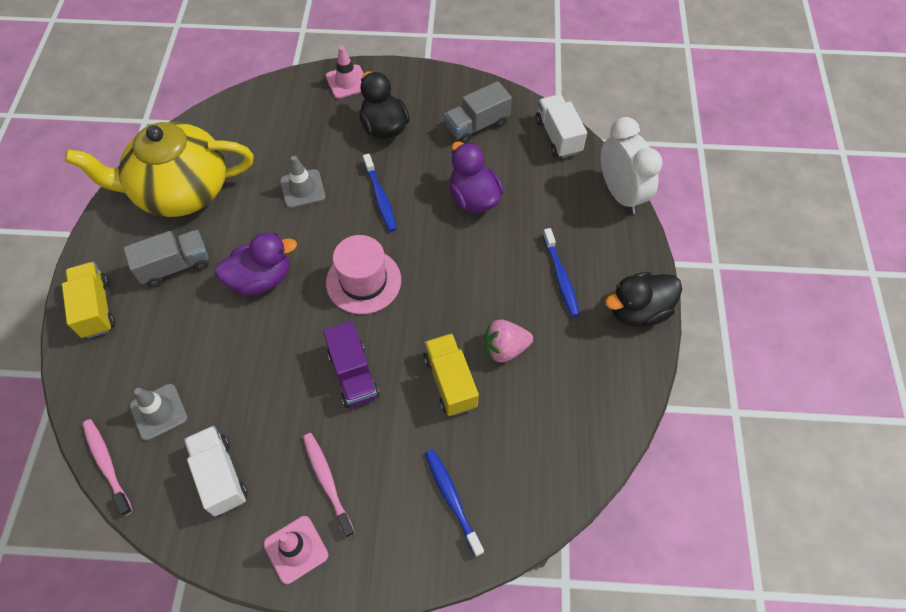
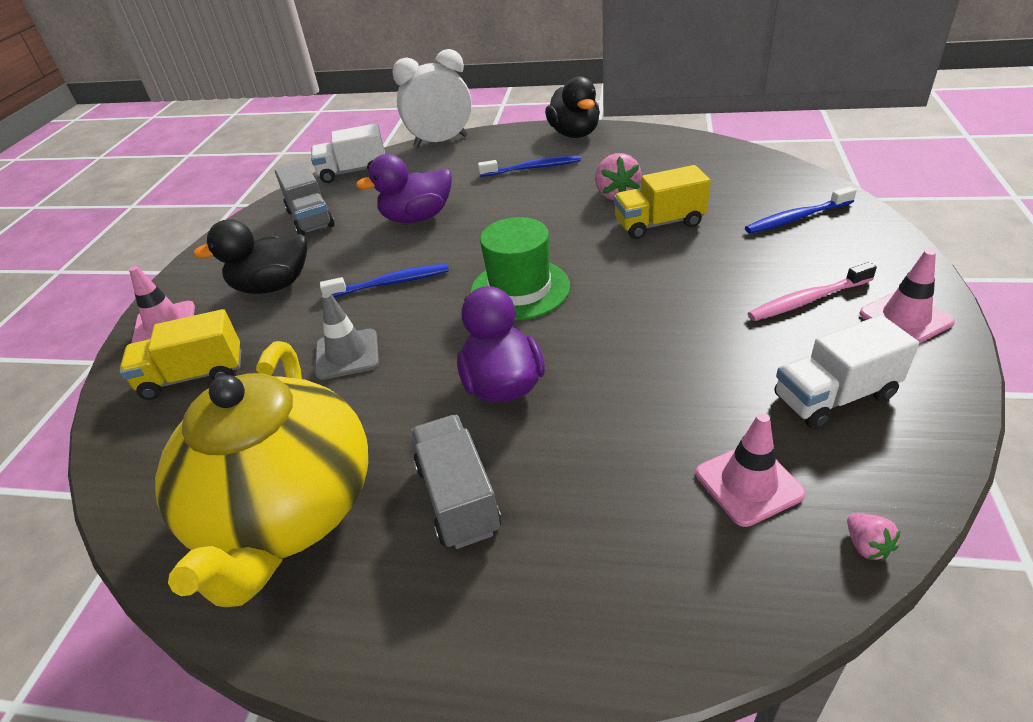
camera: 80 degrees left, 20 degrees down
(96, 308) = (537, 623): yellow truck -> yellow truck (193, 376)
(107, 465) = (866, 546): pink toothbrush -> pink strawberry
(158, 412) = (748, 483): grey traffic cone -> pink traffic cone
(353, 374) = (657, 289): purple truck -> none
(363, 281) = (520, 289): pink hat -> green hat

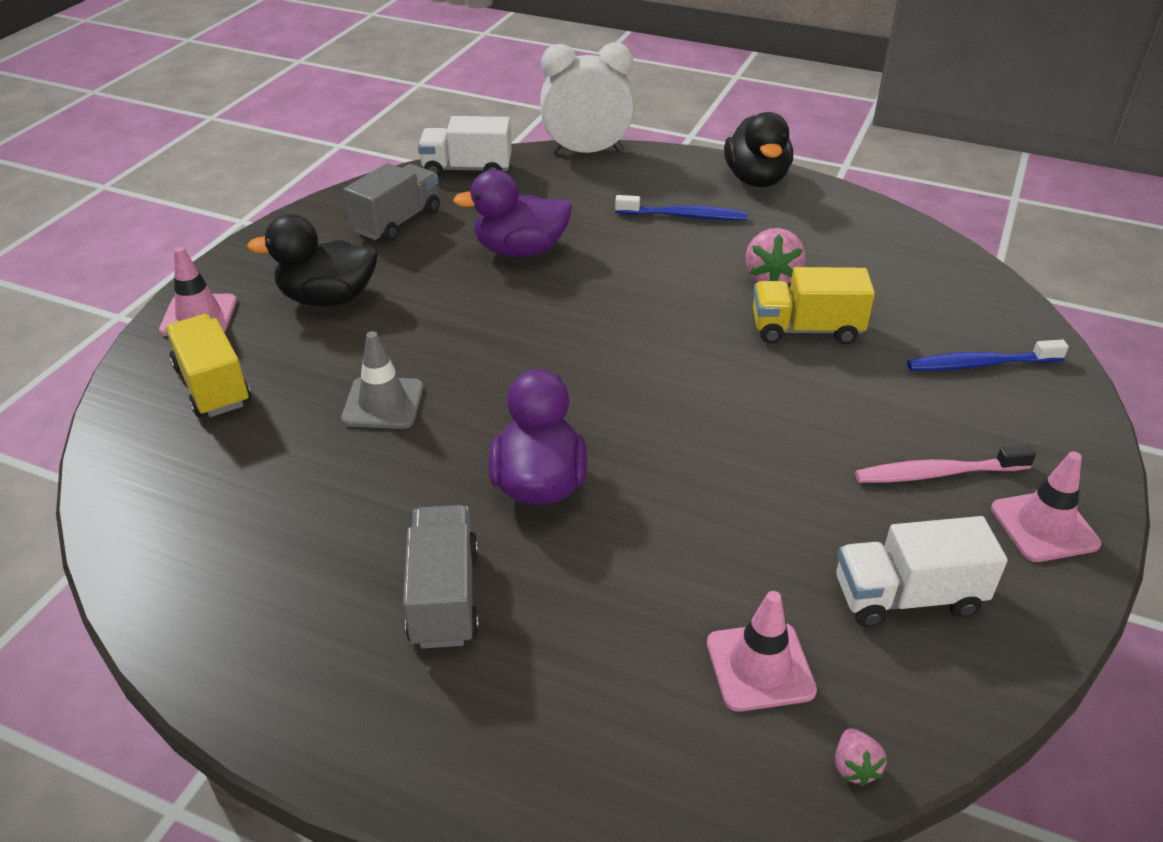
camera: 10 degrees right, 0 degrees up
(193, 376) = (213, 386): yellow truck -> yellow truck turned 60 degrees clockwise
(286, 511) = (265, 562): yellow teapot -> none
(310, 219) = (397, 221): grey truck -> grey truck turned 135 degrees counterclockwise
(390, 283) = (460, 328): blue toothbrush -> none
(520, 289) = (604, 373): green hat -> none

